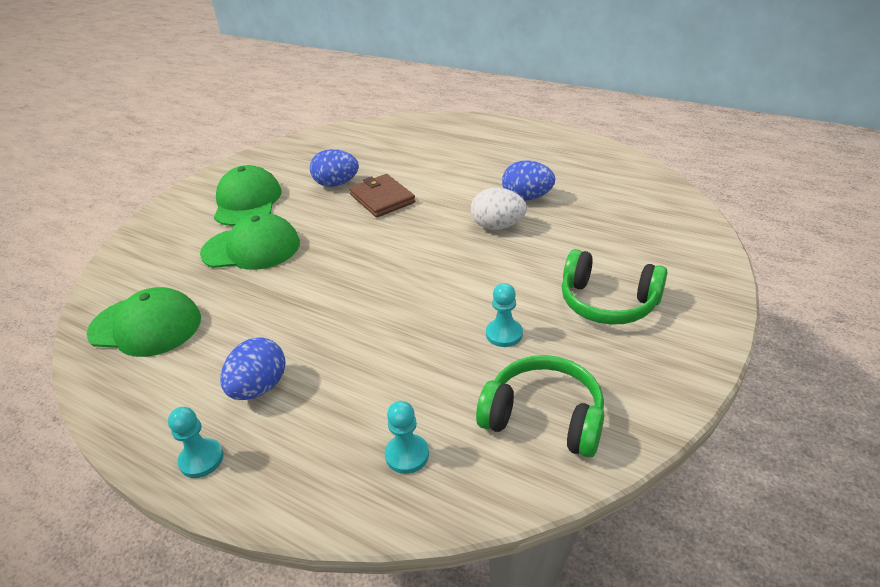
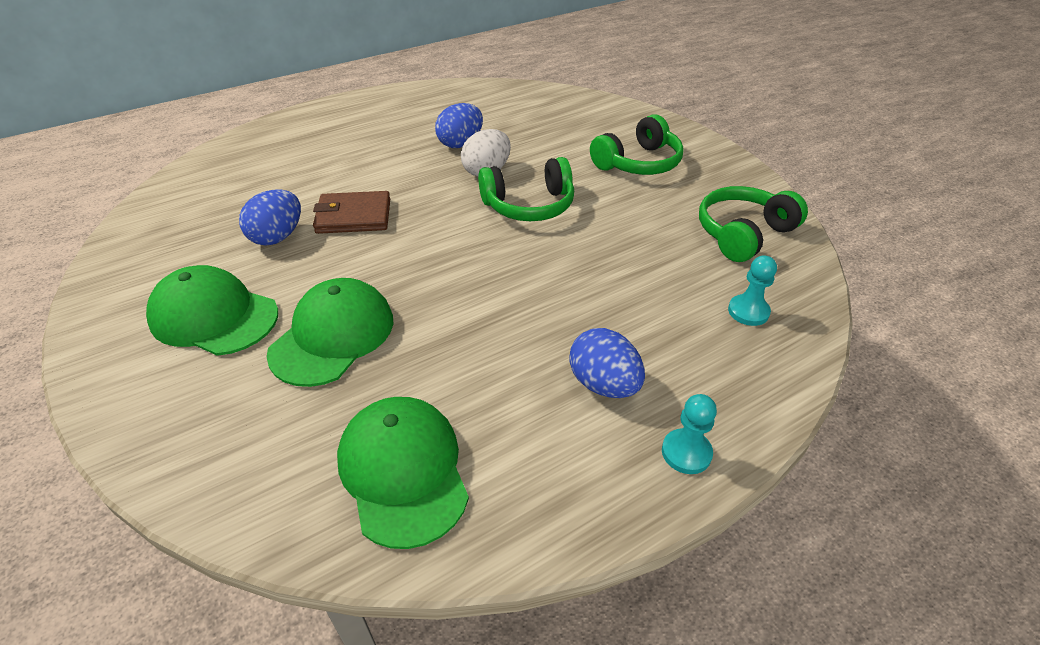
camera: 65 degrees left, 5 degrees up
(146, 326) = (403, 471): green cap -> green cap turned 60 degrees counterclockwise
(467, 266) = (529, 205): none -> green headphones
(504, 334) = (638, 218): turquoise pawn -> none

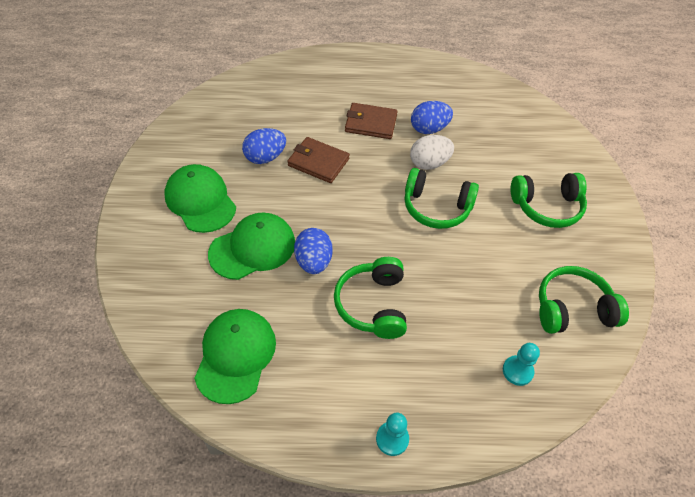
camera: 30 degrees right, 10 degrees up
(389, 160) = (370, 123): none -> brown wallet
(539, 325) = (373, 305): none -> green headphones
(604, 384) = (380, 367): blue egg -> blue egg (313, 262)

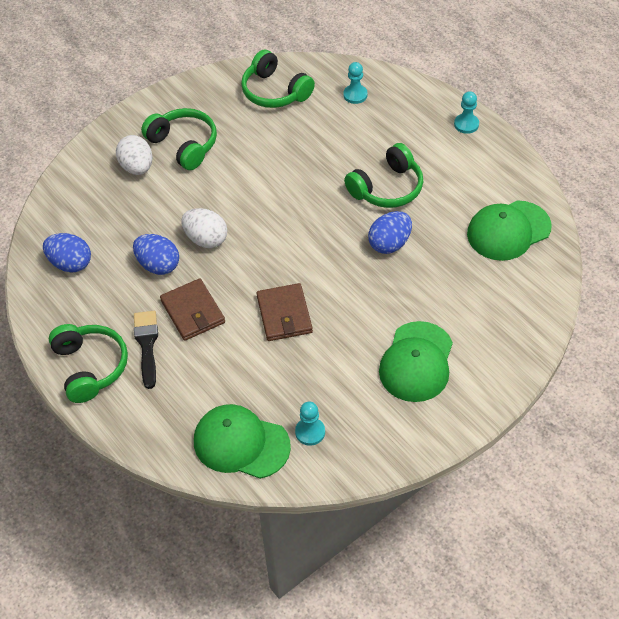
camera: 125 degrees left, 0 degrees up
(221, 121) = (310, 432): none -> turquoise pawn
(253, 248) = (420, 288): green cap -> green cap (241, 443)
(265, 157) = (319, 357): blue egg -> blue egg (70, 264)
(367, 92) = (147, 345): none -> black brush
(436, 207) = (254, 206): green headphones -> green headphones (90, 367)
(542, 168) = (137, 167): none -> white egg

